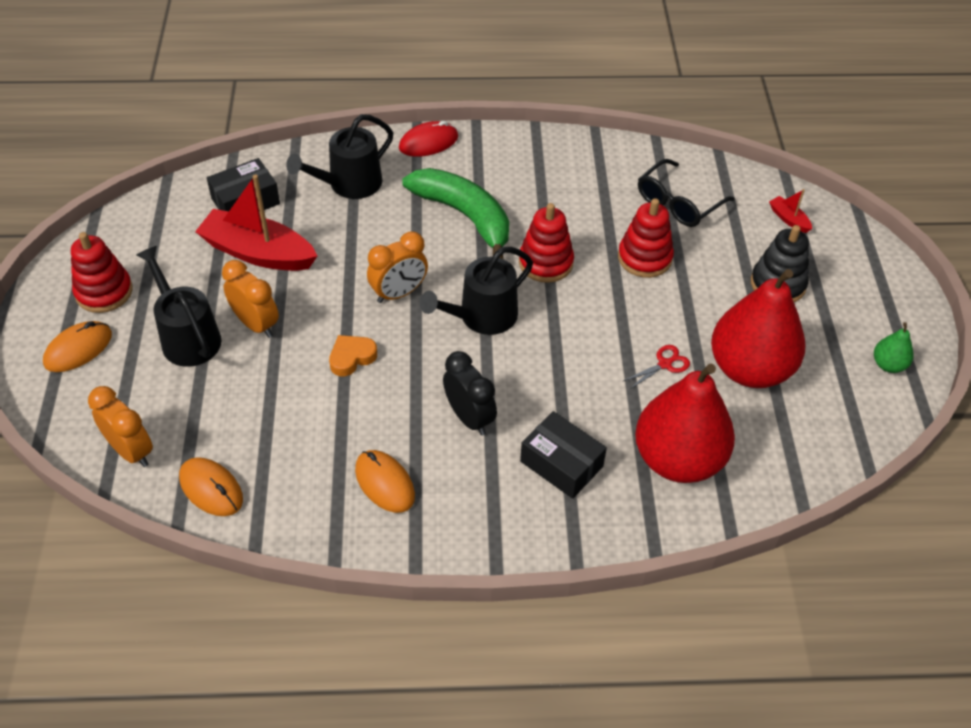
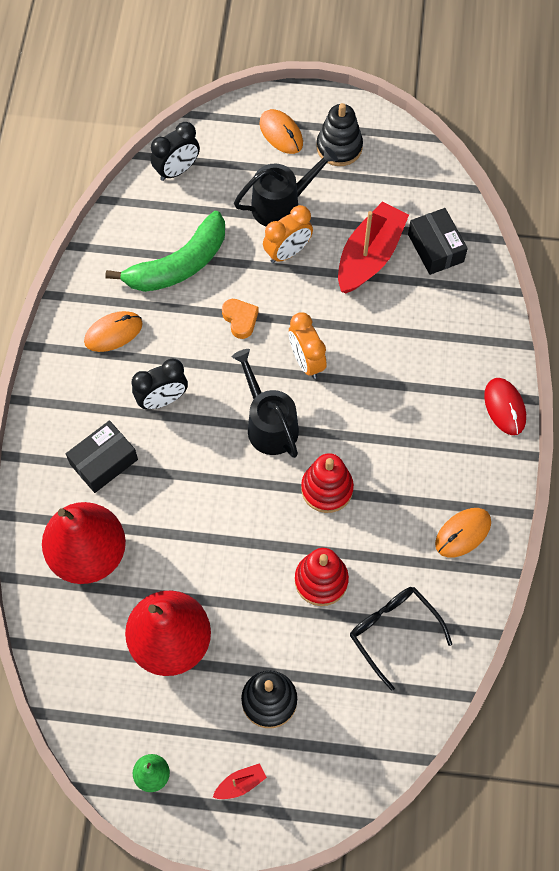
camera: 100 degrees right, 15 degrees up
(104, 292) = (339, 147): red stacking toy -> black stacking toy
(131, 451) = (177, 170): orange clock -> black clock
(211, 489) = (133, 220): orange mouse -> orange mouse (463, 533)
(349, 184) = (450, 333): black watering can -> none
(465, 216) = (396, 427): green banana -> green banana (178, 265)
(664, 364) = (189, 567): red scissors -> none
(789, 219) = (357, 741): red boat -> red boat (240, 784)

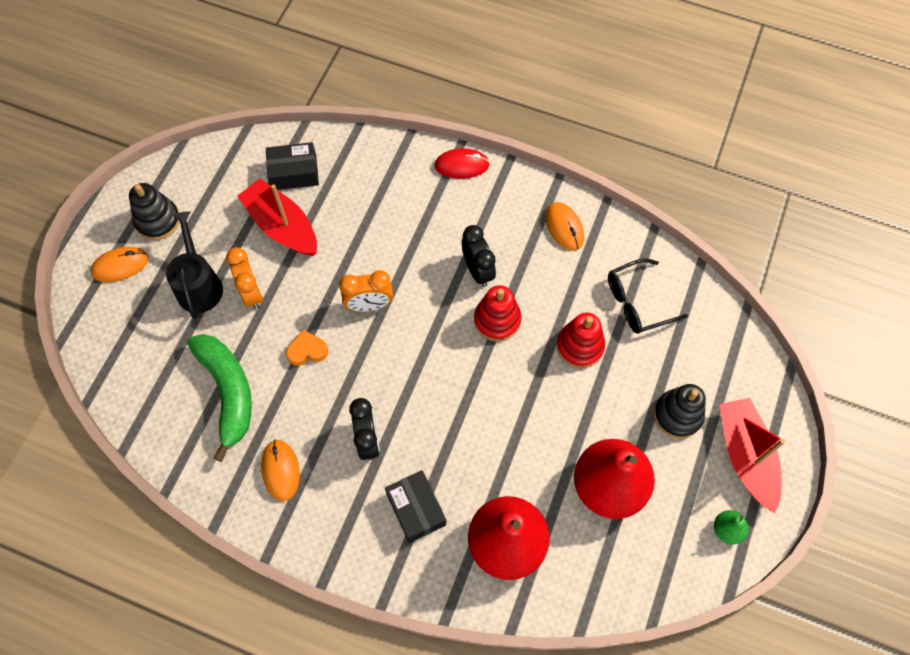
camera: 75 degrees left, 0 degrees up
(177, 170) = (120, 369): black clock -> black clock (478, 271)
(240, 784) = (745, 456): red boat -> red boat, size x2.33
(269, 424) = (422, 352): black watering can -> none

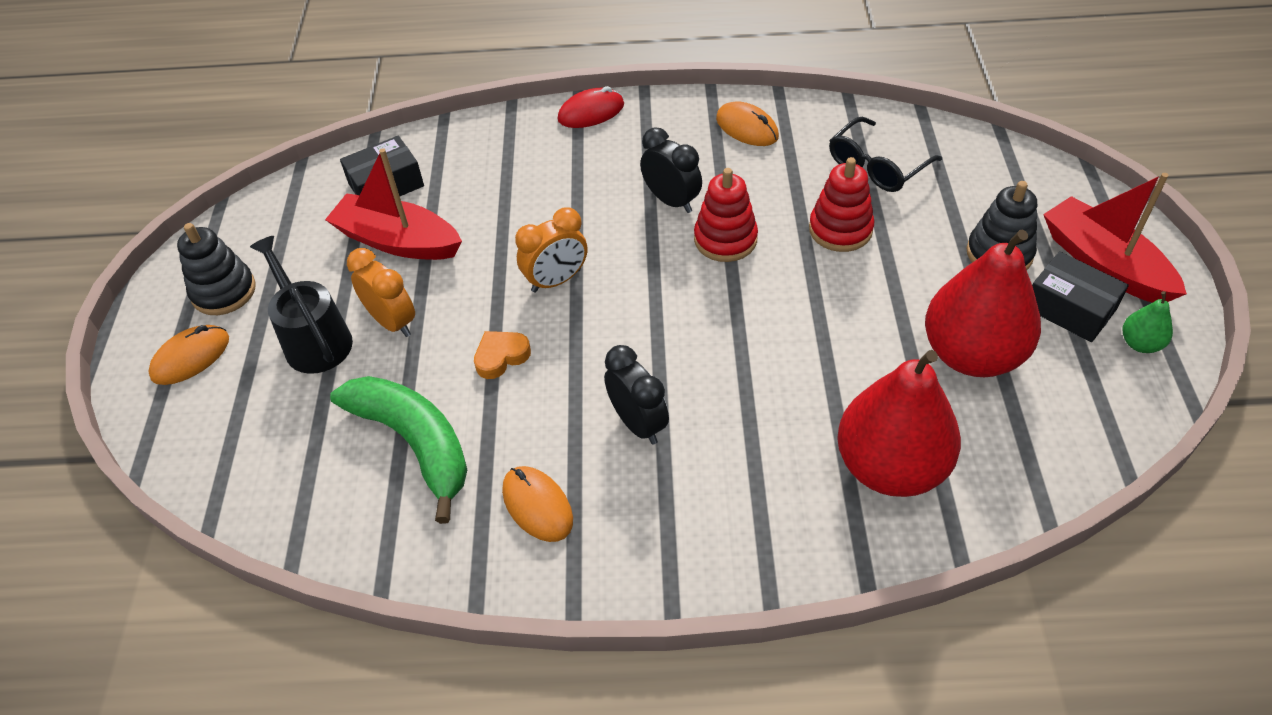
camera: 20 degrees left, 15 degrees down
(416, 509) = (749, 476): black box -> black box (1069, 308)

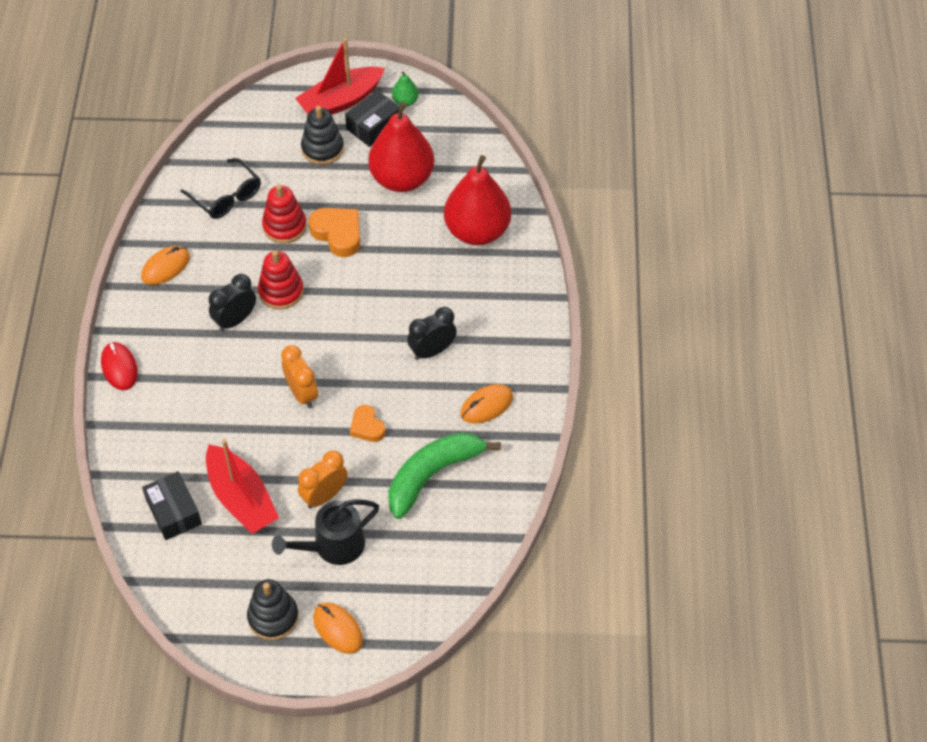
camera: 90 degrees left, 5 degrees up
(398, 241) = (241, 498): red boat -> red boat turned 60 degrees counterclockwise
(841, 288) = (338, 234): none -> orange heart

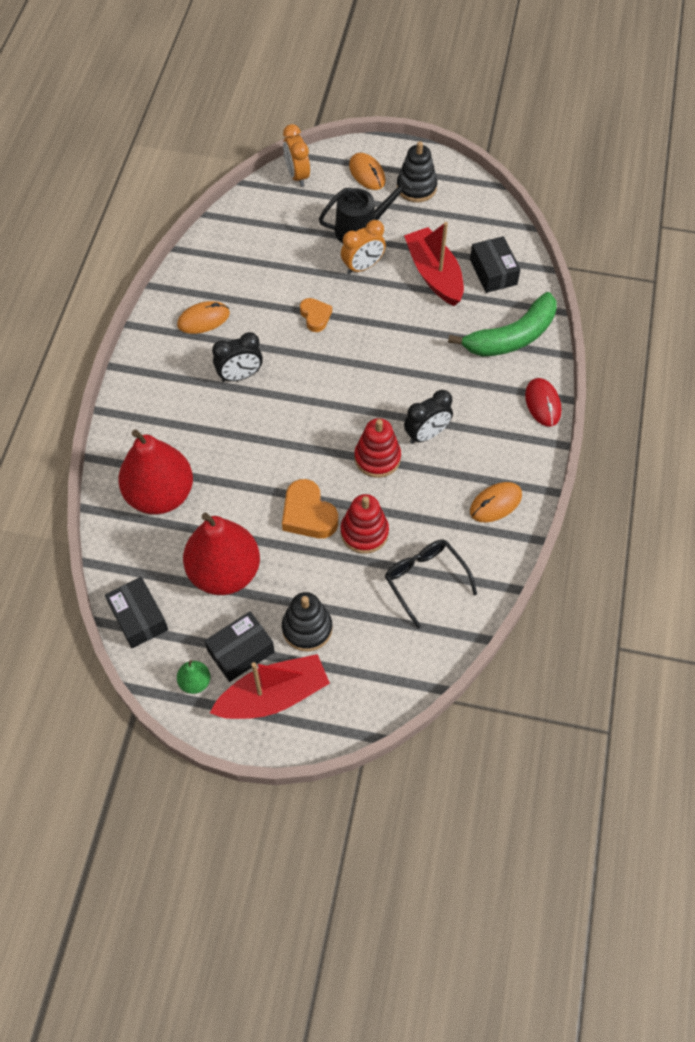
camera: 170 degrees left, 5 degrees up
(302, 393) = (370, 354): orange clock -> orange clock (297, 175)
(433, 475) = (266, 270): green banana -> green banana (511, 337)
(464, 137) = (139, 618): none -> black box

